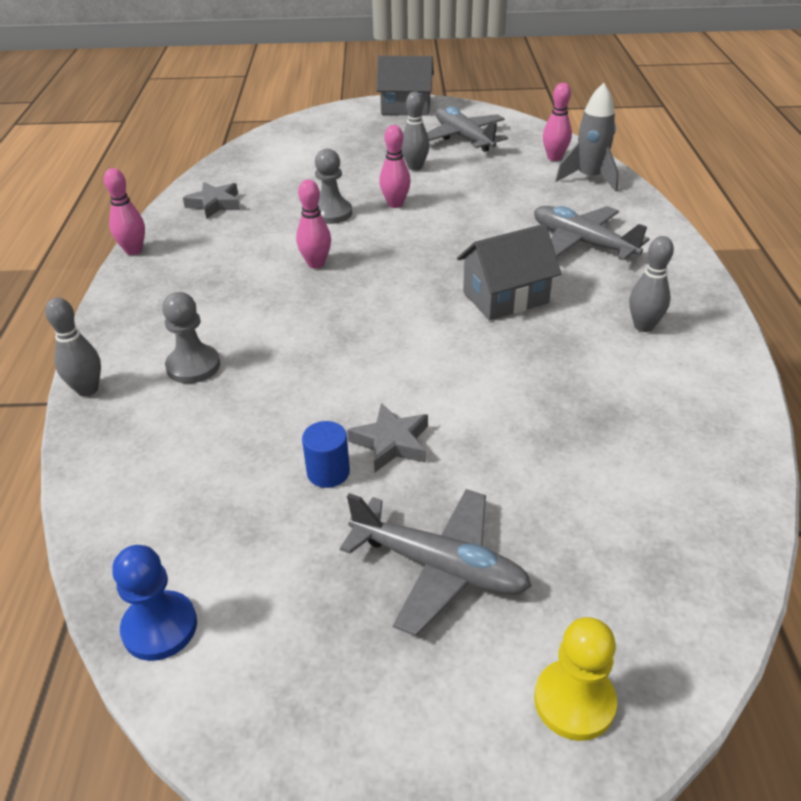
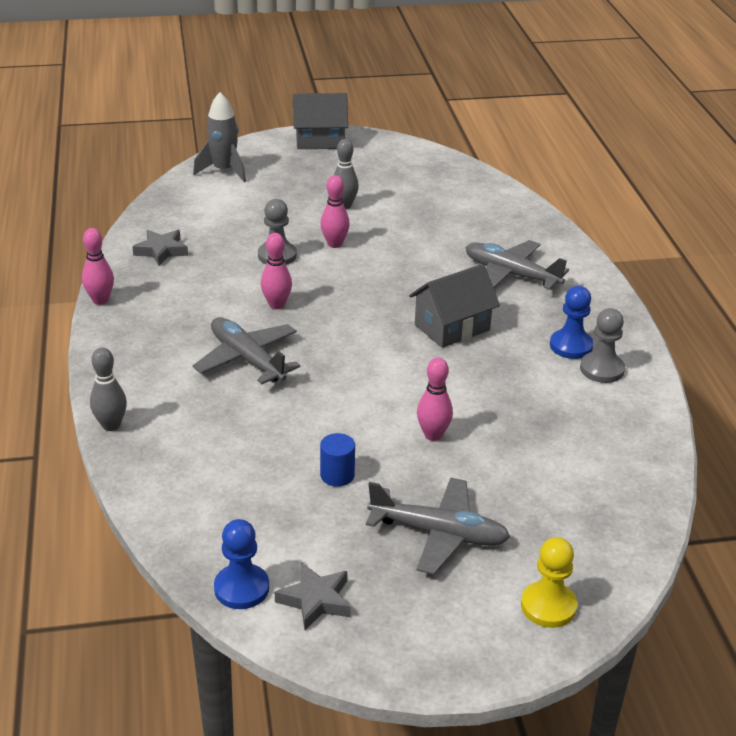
camera: 10 degrees left, 5 degrees down
(193, 366) = (196, 400): grey pawn -> grey pawn (602, 369)
(391, 443) = (382, 450): grey star -> grey star (315, 600)
(463, 138) = (384, 172): grey plane -> grey plane (247, 359)
(554, 158) = (474, 191): pink bowling pin -> pink bowling pin (433, 435)
(589, 178) = (509, 211): grey rocket -> grey rocket (224, 171)
(643, 326) = (571, 346): grey bowling pin -> blue pawn

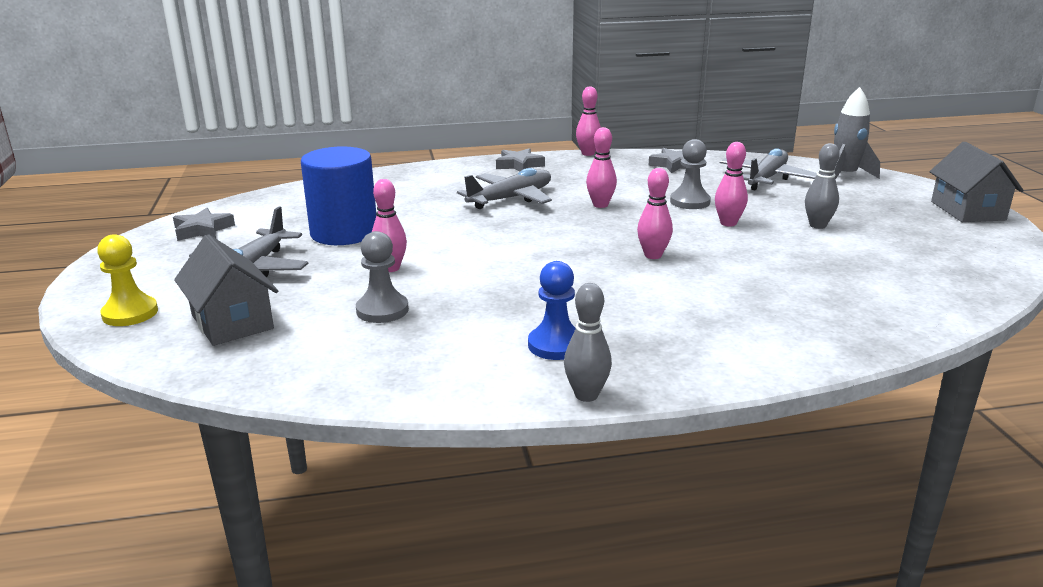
camera: 90 degrees right, 10 degrees down
(111, 425) = (424, 167): grey bowling pin -> grey bowling pin (586, 395)
(128, 350) = (519, 165): none -> grey star
(241, 588) = (230, 209): blue pawn -> none
(337, 475) = (344, 233): blue cylinder -> blue cylinder, size x2.23
(405, 288) = (653, 255): none -> pink bowling pin
(452, 327) = (581, 278): grey house -> grey house (232, 322)
(510, 274) = (714, 313): grey plane -> grey plane (766, 178)
(602, 369) = (505, 363): grey pawn -> grey pawn (382, 310)

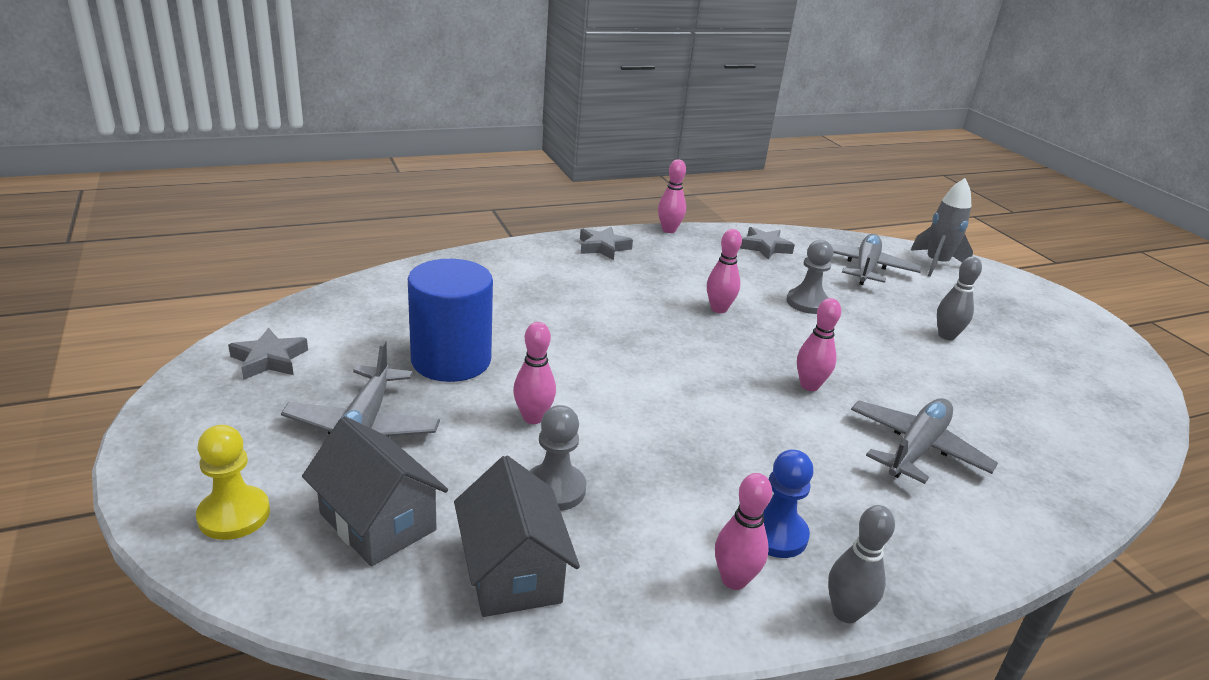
camera: 15 degrees left, 5 degrees up
(511, 198) = (618, 300): grey plane -> grey plane (916, 448)
(728, 223) = (860, 334): pink bowling pin -> pink bowling pin (734, 580)
(967, 211) = (1069, 312): grey house -> grey house (512, 572)

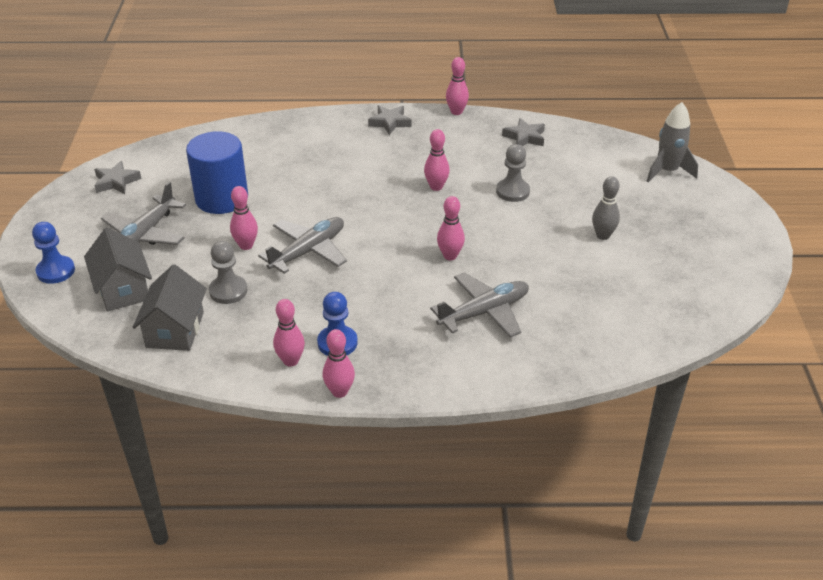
camera: 25 degrees right, 10 degrees up
(234, 515) = (56, 271): yellow pawn -> blue pawn
(845, 613) = (339, 392): grey bowling pin -> pink bowling pin
(865, 268) = (596, 167): grey plane -> grey plane (308, 251)

